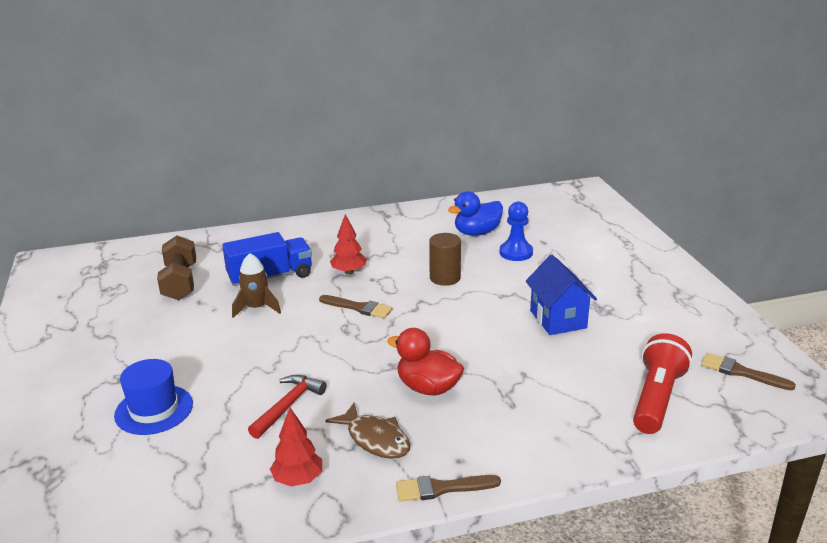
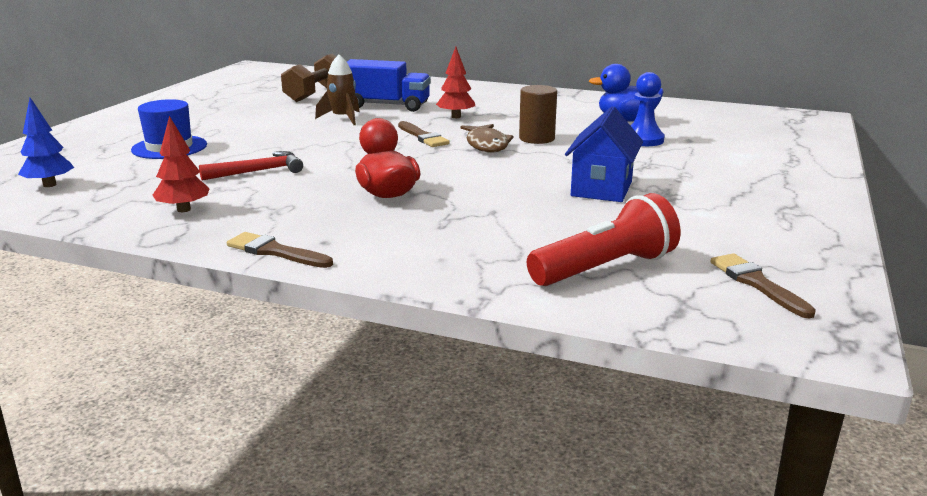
camera: 35 degrees right, 5 degrees down
(117, 510) = (50, 185): none -> blue tree
(375, 439) = (283, 208): brown fish -> brown fish (486, 145)

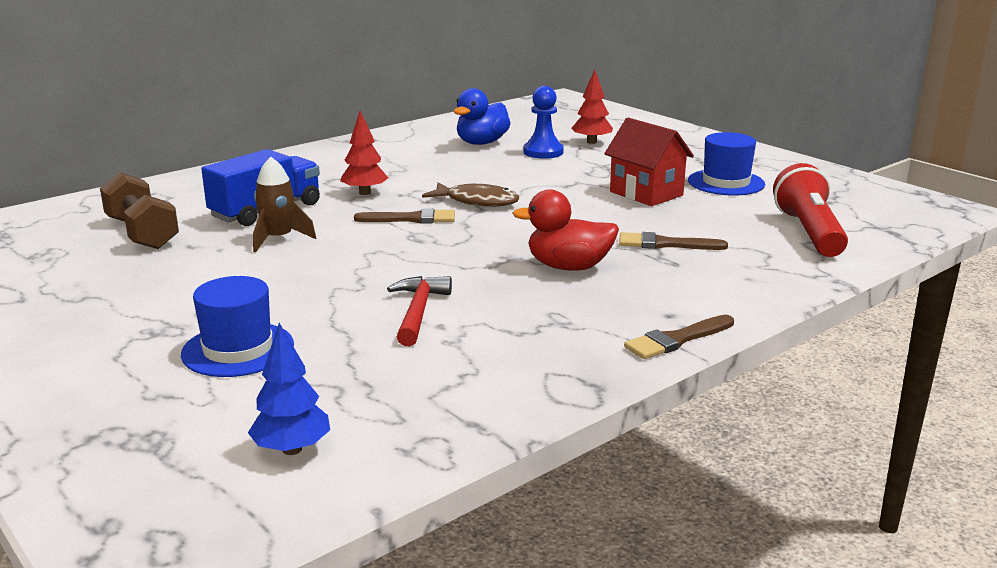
camera: 60 degrees left, 0 degrees up
(184, 209) = (504, 369): red tree -> red tree (591, 142)
(536, 138) = (486, 181): brown cylinder -> none
(601, 189) = (646, 193): blue house -> red house
(694, 213) = (726, 182): none -> blue hat
(757, 283) = (862, 202): brown brush -> brown brush (665, 244)

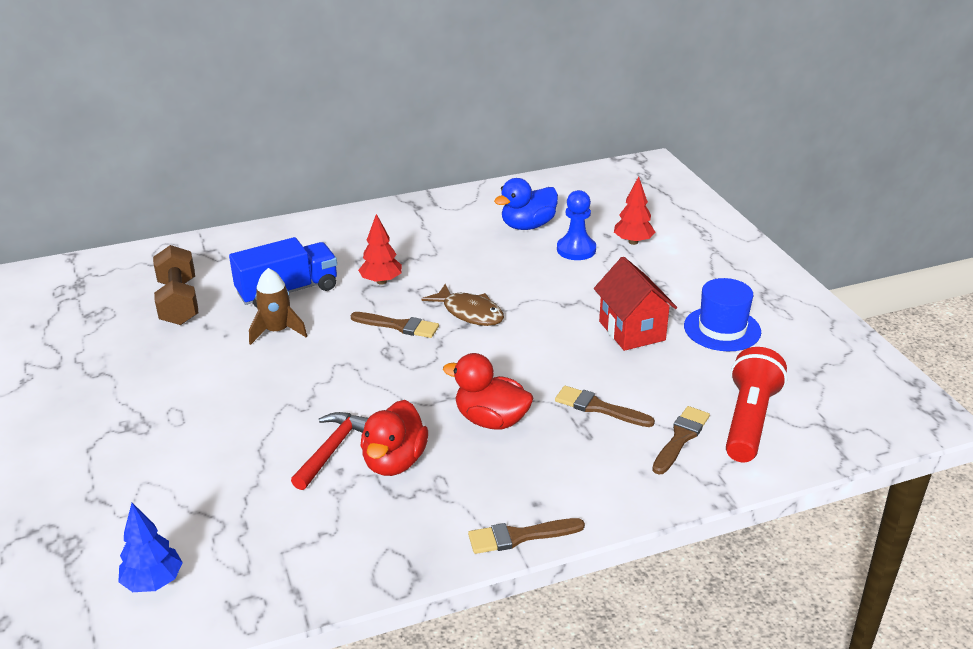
camera: 20 degrees right, 10 degrees up
(238, 349) = (175, 462): blue hat -> none
(495, 310) = (394, 461): none -> red duck
(761, 252) = (680, 438): none -> brown brush

